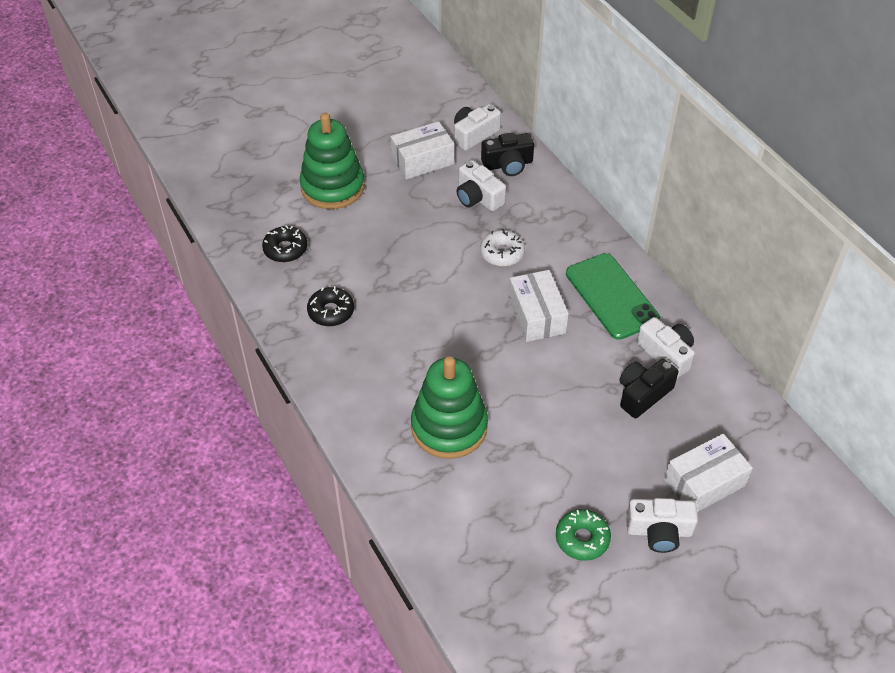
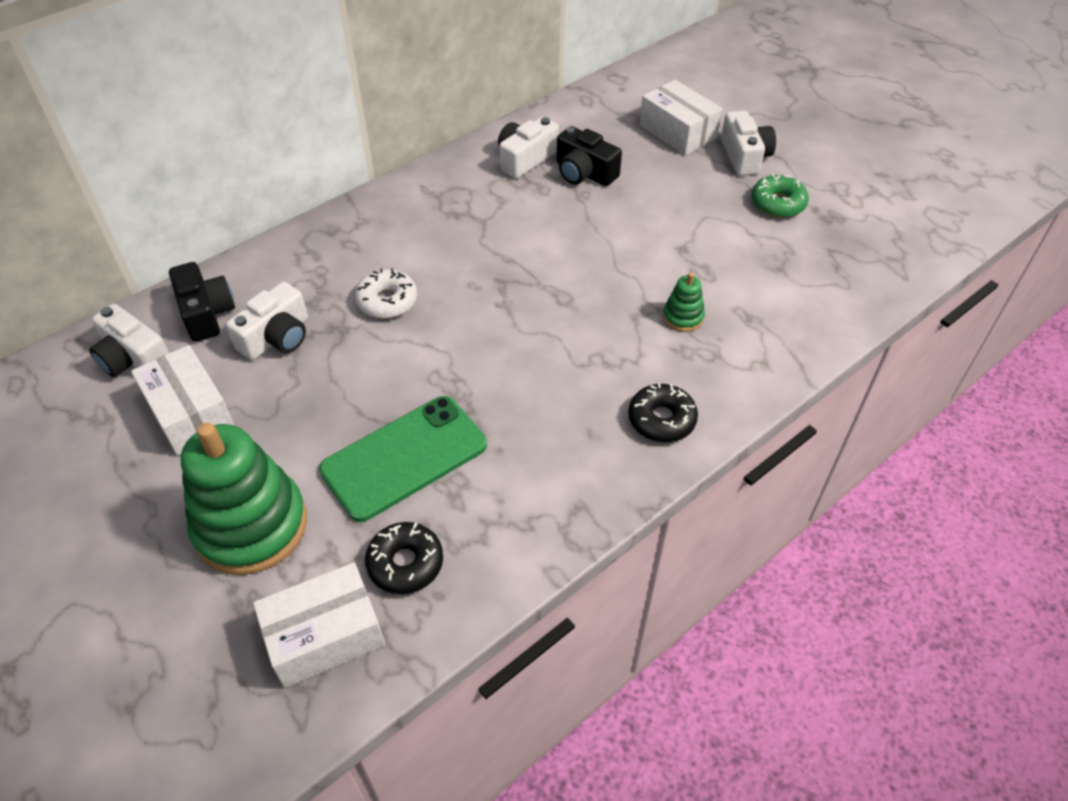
camera: 100 degrees left, 0 degrees up
(331, 311) = (528, 472): black donut -> black donut (661, 419)
(449, 427) = (683, 317): green stacking toy -> green stacking toy, size x0.44
(536, 315) = (490, 260): white box -> white box (325, 636)
(611, 296) = (448, 202): green phone -> green phone (404, 458)

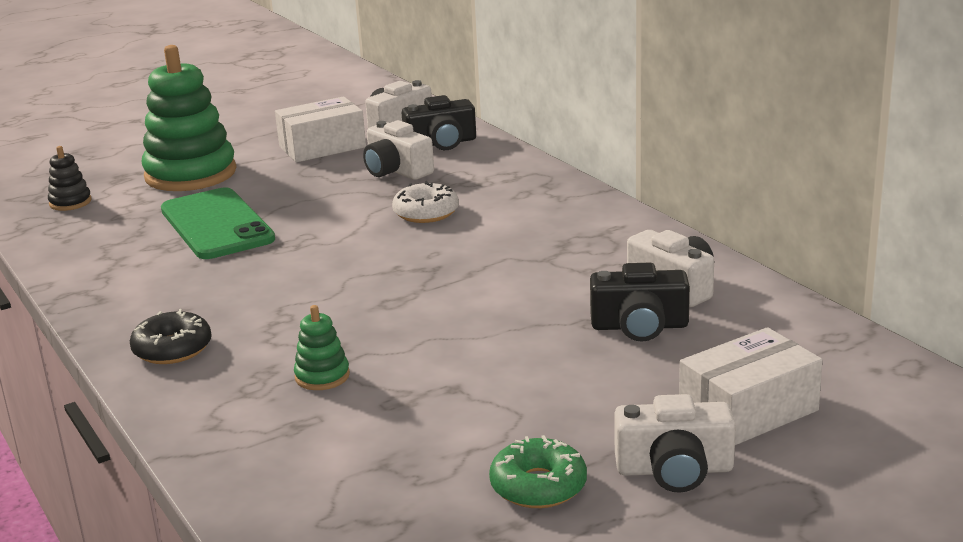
camera: 100 degrees right, 25 degrees down
(325, 636) = (70, 202): white box -> black stacking toy
(405, 563) = (107, 227): black donut -> none
(584, 173) = (639, 326): black camera -> black camera turned 135 degrees counterclockwise

